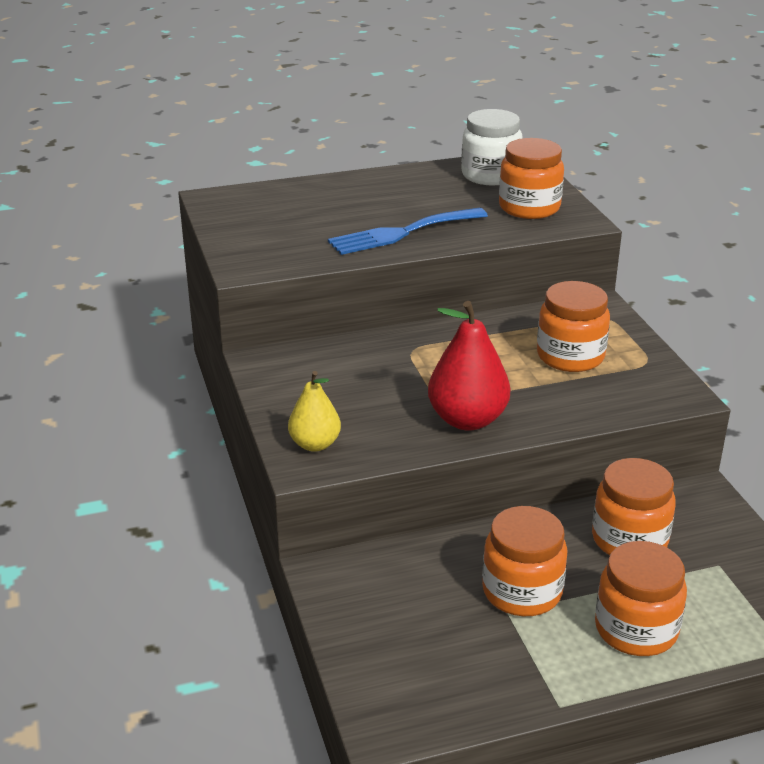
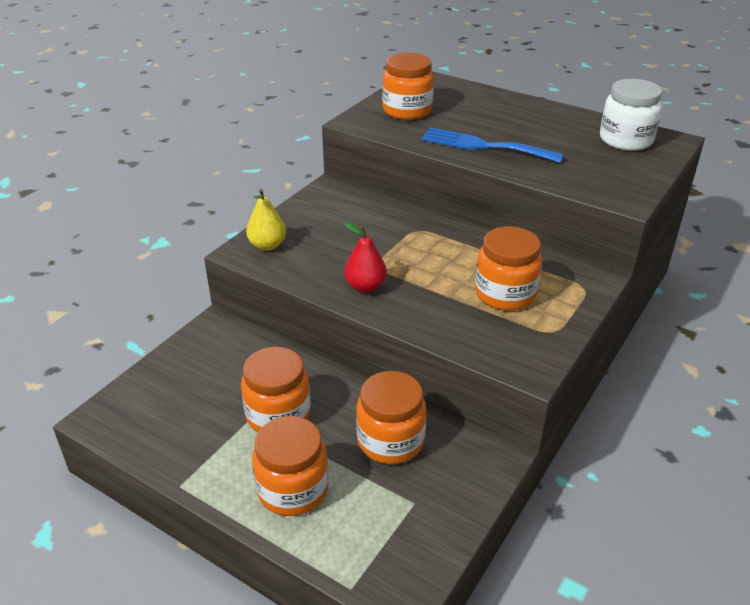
camera: 50 degrees right, 5 degrees up
(467, 419) = (365, 286): red pear -> red pear, size x0.63
(529, 208) = (606, 172): orange jar -> orange jar (407, 110)

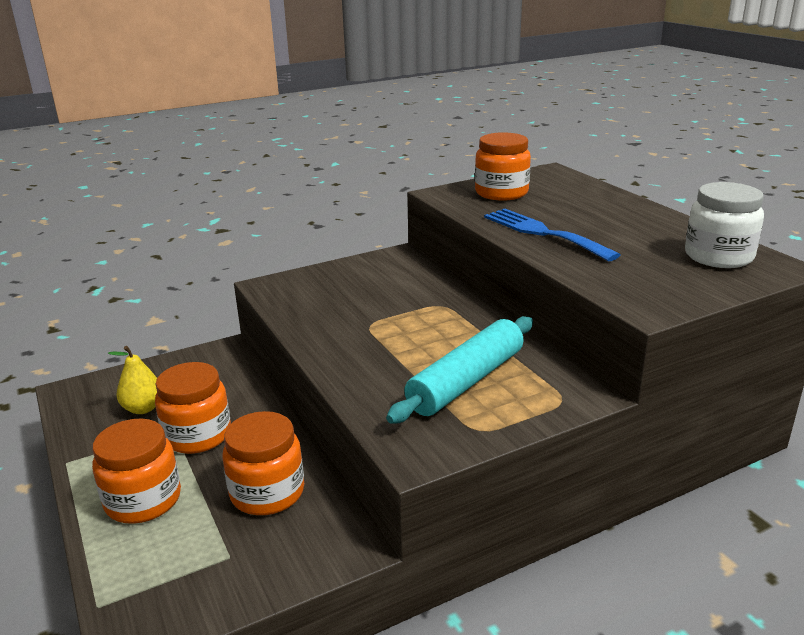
camera: 30 degrees right, 10 degrees down
(267, 245) = (292, 285): yellow pear -> yellow pear (143, 408)
(365, 286) = (337, 338): red pear -> none
(505, 294) = (466, 381): orange jar -> turquoise rolling pin

